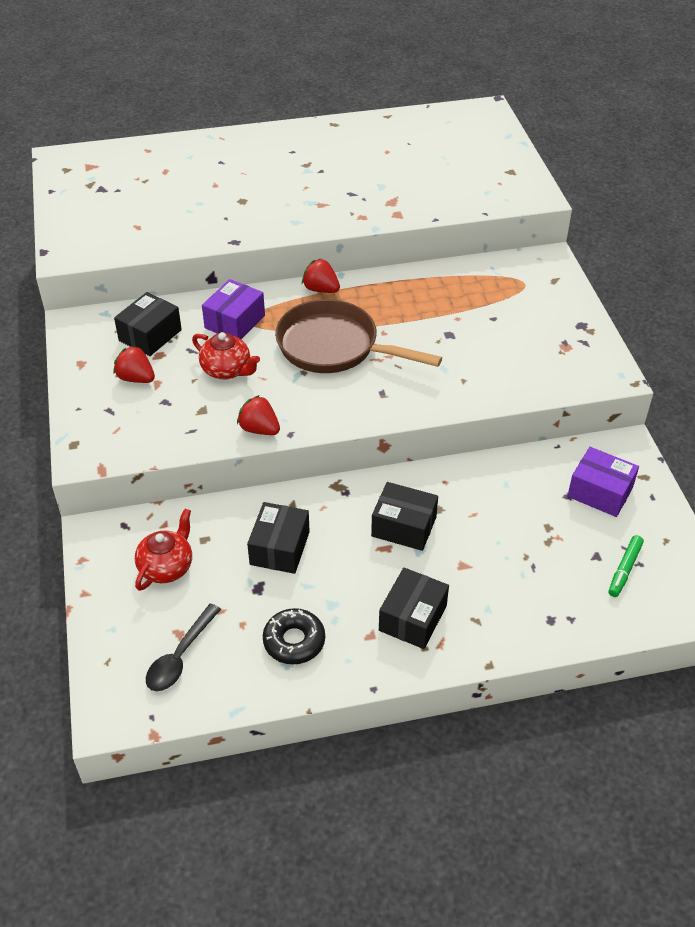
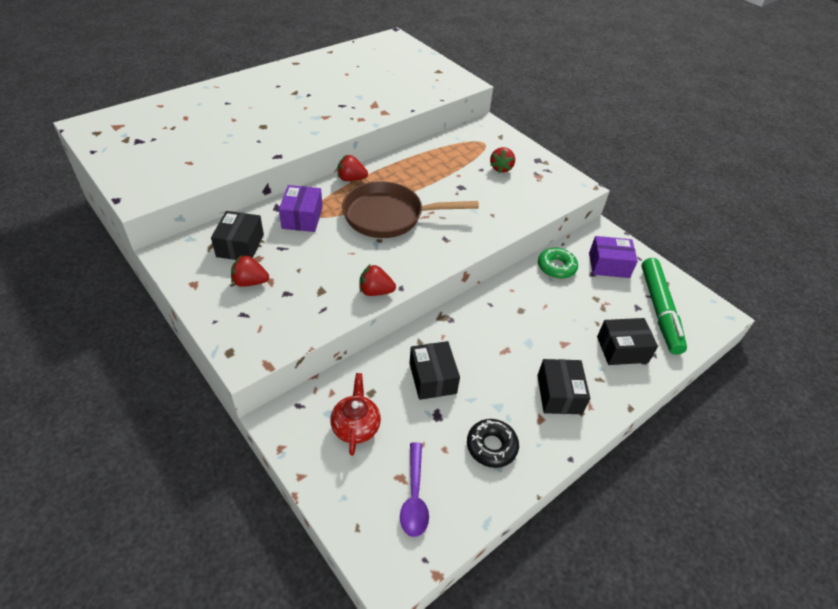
camera: 30 degrees left, 0 degrees up
(180, 656) = (414, 496): black spoon -> purple spoon
(227, 370) = (320, 255): red teapot -> none
(404, 526) = (507, 330): black box -> black box (622, 349)
(521, 323) = (501, 168): none -> red strawberry
(524, 473) = (556, 267): none -> green donut
(624, 569) = (659, 310): green marker -> green marker, size x2.11

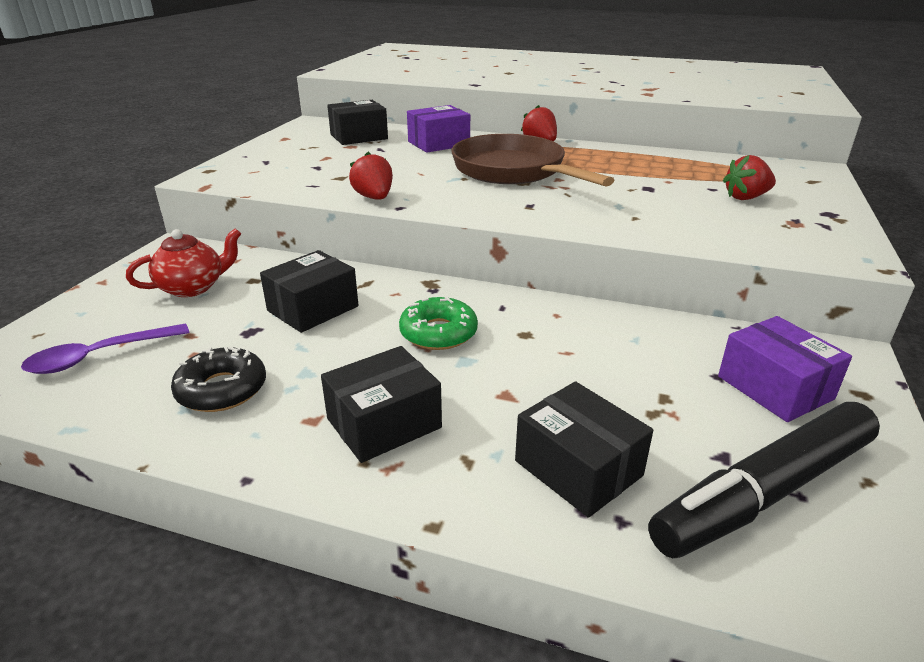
camera: 60 degrees right, 15 degrees down
(250, 282) = (313, 152): red strawberry -> none
(556, 267) = (670, 336): green donut -> green donut (438, 333)
(659, 310) = (765, 492): green marker -> black marker

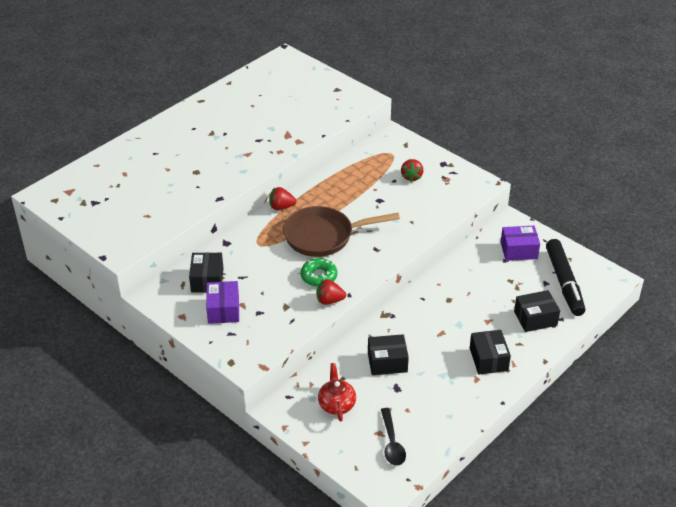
camera: 65 degrees left, 10 degrees up
(99, 356) = (392, 443): purple spoon -> black spoon
(222, 389) = (442, 403): black donut -> none
(313, 308) = (387, 362): black box -> black box turned 75 degrees counterclockwise
(438, 143) = (250, 248): purple box -> purple box (223, 310)
(438, 333) = (433, 326): green donut -> green donut (319, 276)

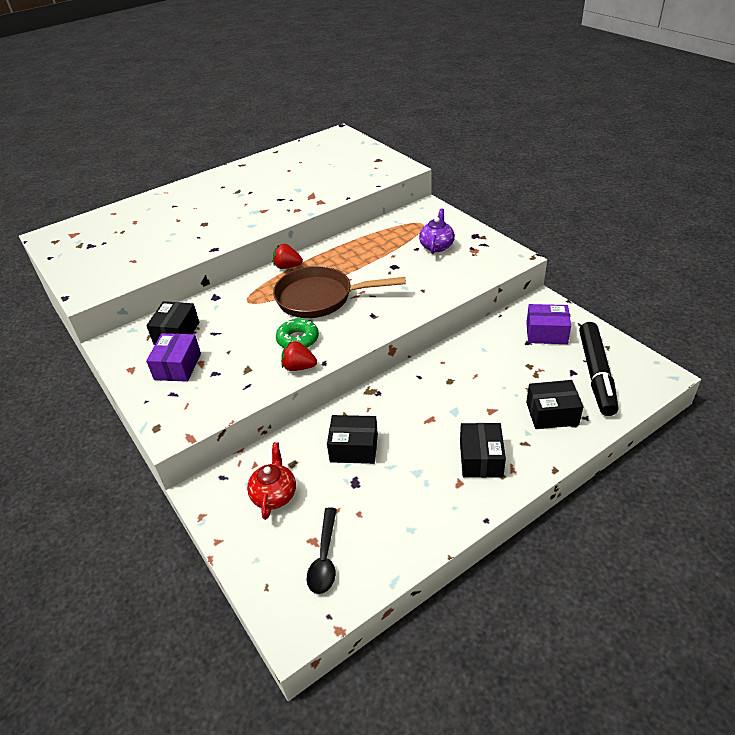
camera: 15 degrees right, 0 degrees up
(411, 177) = (436, 246): red strawberry -> purple teapot

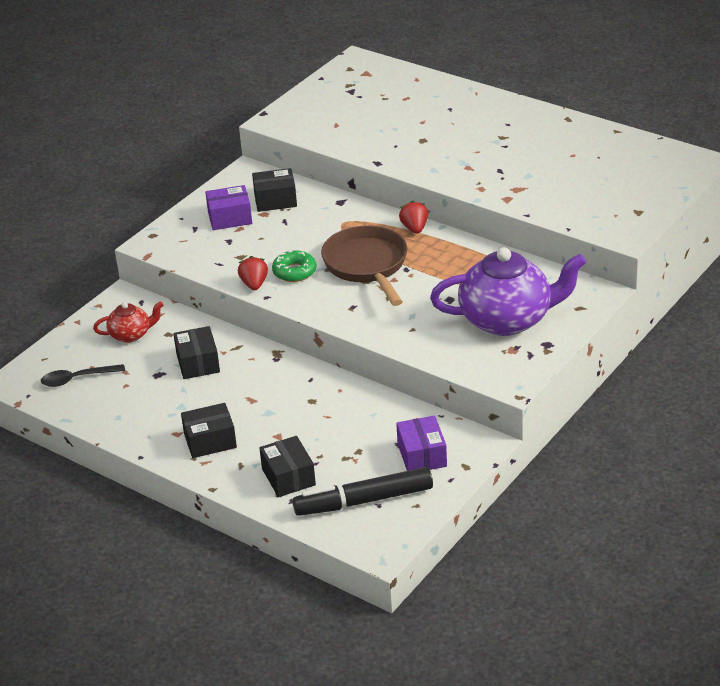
camera: 70 degrees right, 5 degrees down
(436, 246) = (507, 320): purple teapot -> purple teapot, size x2.05

